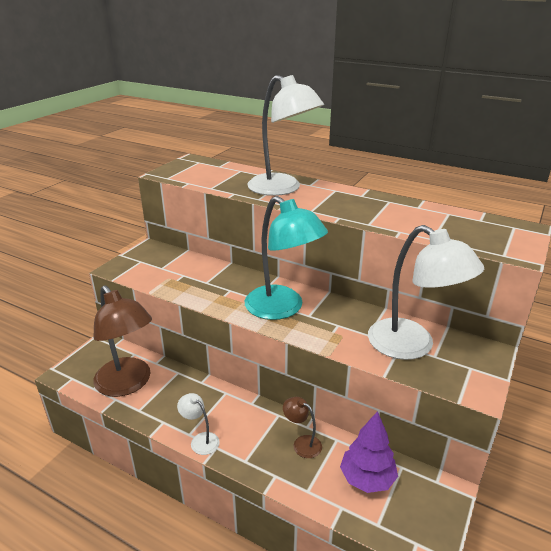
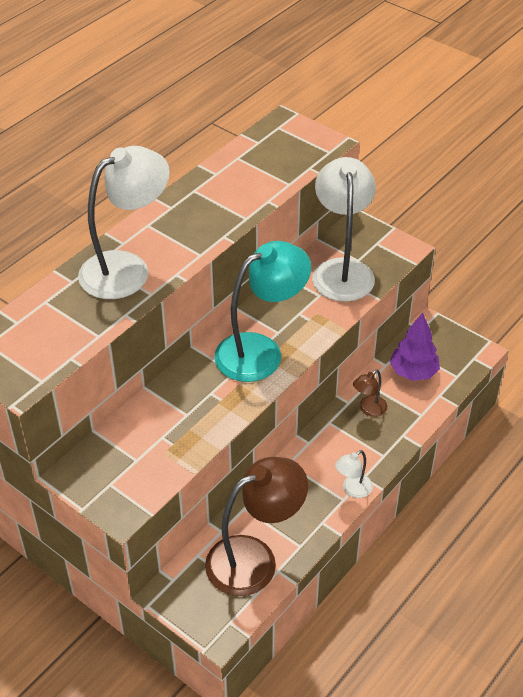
camera: 80 degrees left, 15 degrees up
(412, 346) = (342, 270): white lamp -> white lamp turned 60 degrees counterclockwise

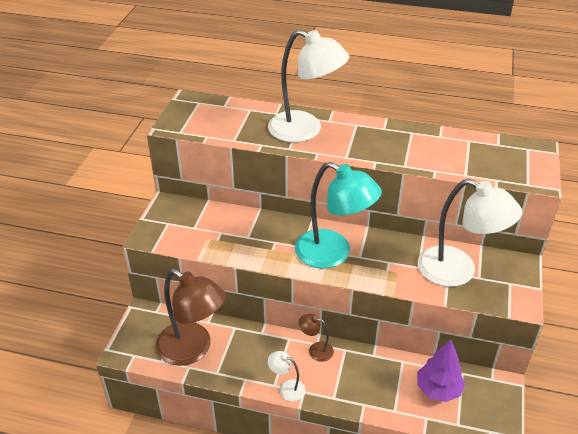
camera: 65 degrees right, 5 degrees down
(342, 270) = (458, 271): white lamp -> white lamp turned 60 degrees clockwise
(368, 409) = (375, 371): brown lamp -> brown lamp (316, 350)

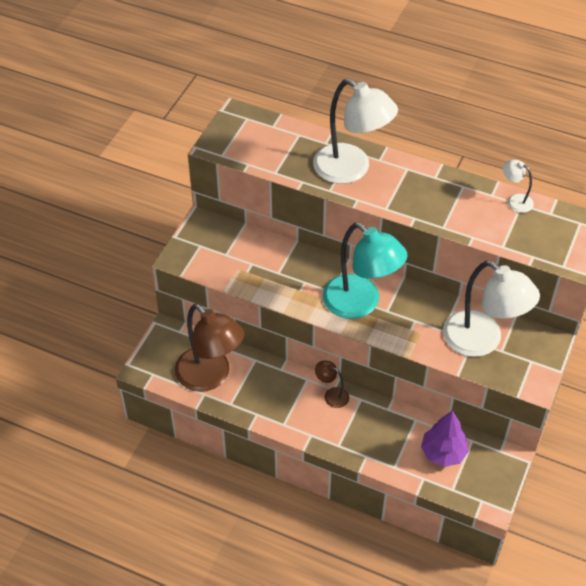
camera: 10 degrees right, 10 degrees up
(287, 388) = (295, 429): white lamp -> white lamp (515, 201)

